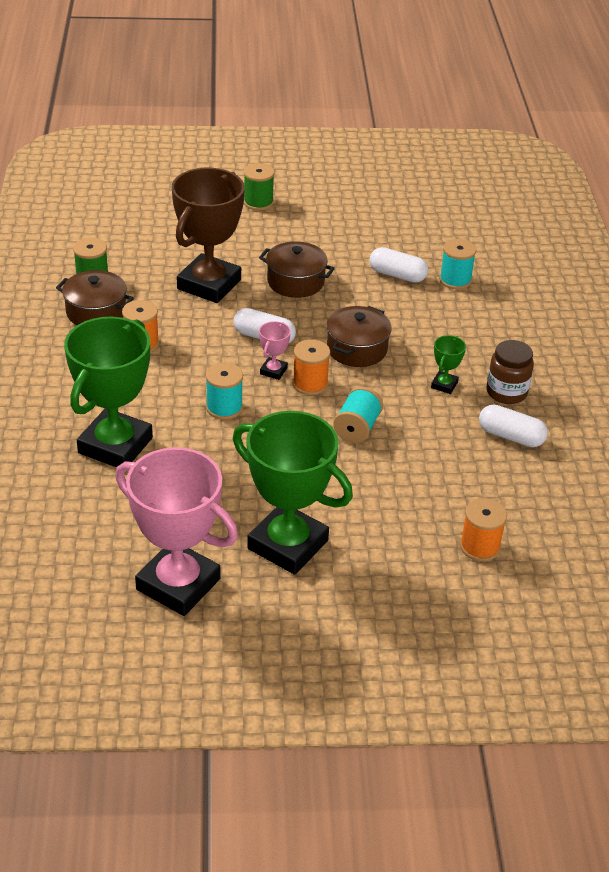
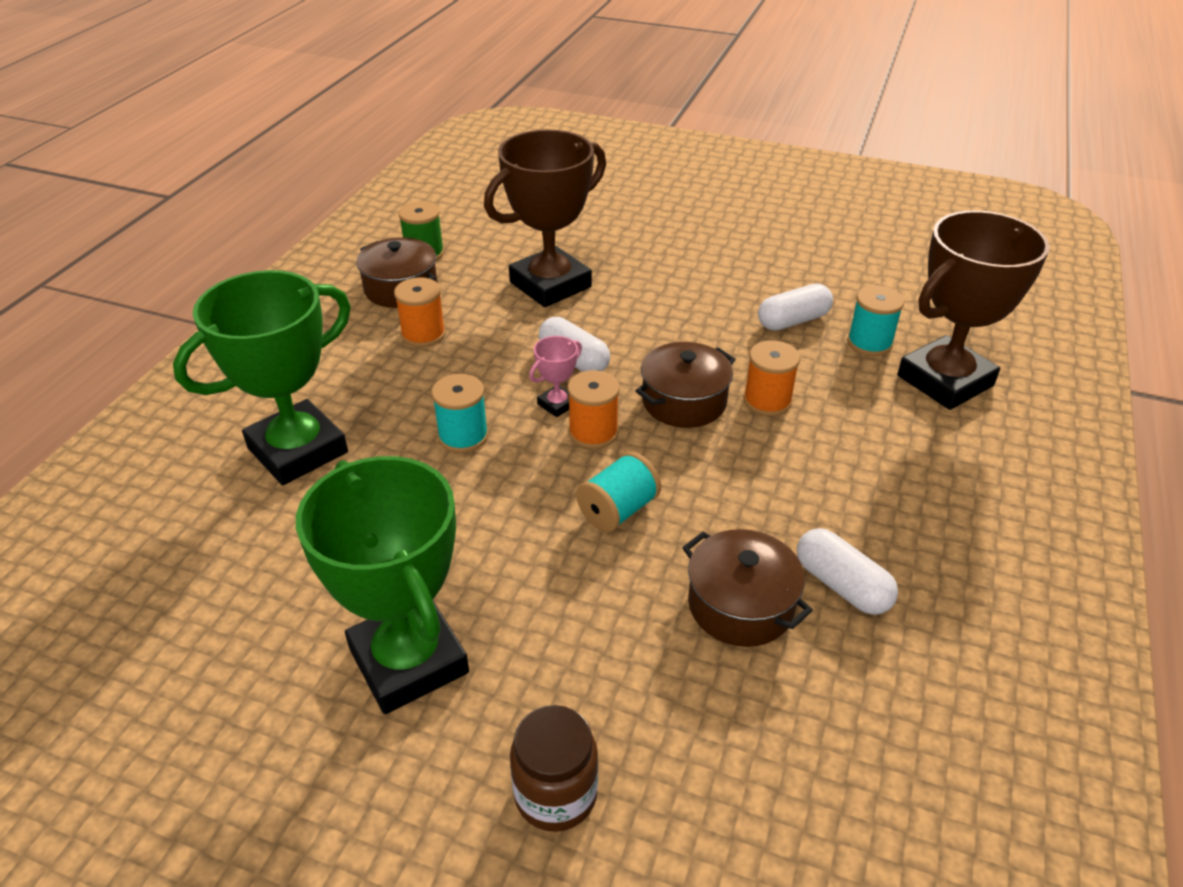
camera: 25 degrees right, 0 degrees up
(178, 584) = (220, 674): pink trophy -> none
(258, 202) = (669, 208): green spool -> none
(295, 282) = (656, 302): brown pot -> brown pot (740, 605)
(397, 275) = (793, 321): white capsule -> white capsule turned 75 degrees counterclockwise
(444, 385) = (779, 480): green trophy -> none
(479, 547) = (695, 763): orange spool -> orange spool (767, 401)
(506, 392) = (868, 514): brown jar -> brown jar (555, 794)
(514, 296) = (945, 381): none -> brown trophy

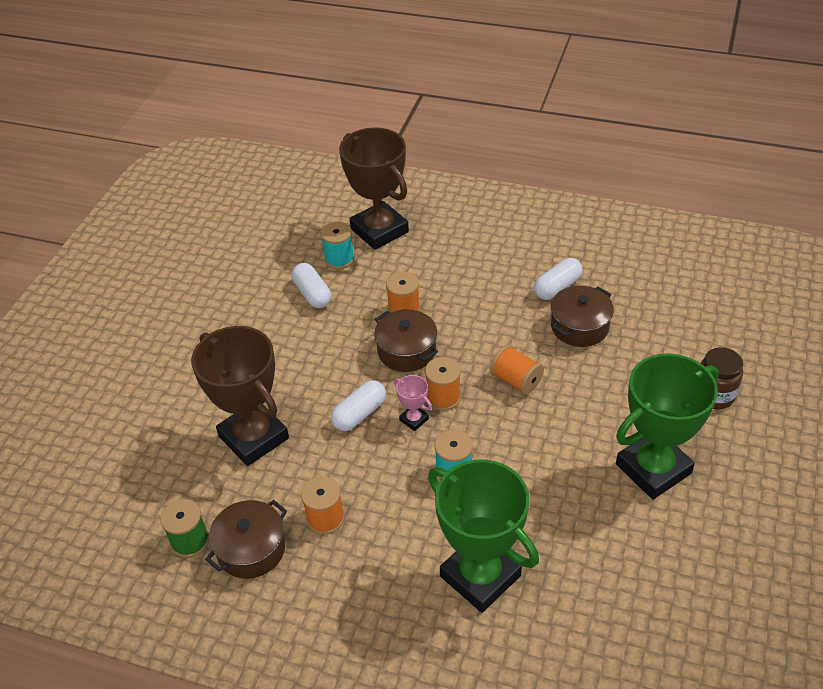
camera: 90 degrees left, 5 degrees up
(618, 510) = (516, 381): turquoise spool -> orange spool

